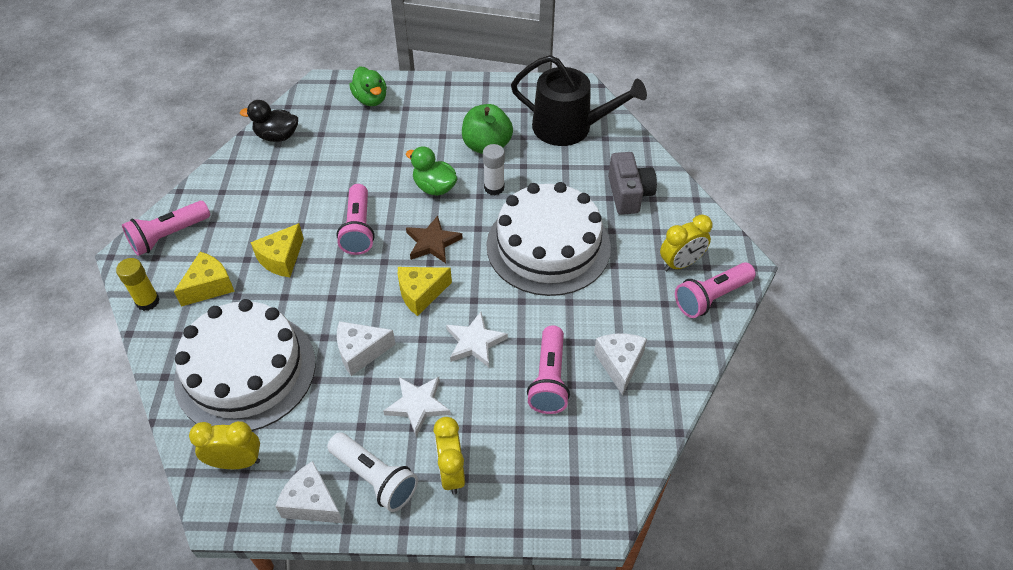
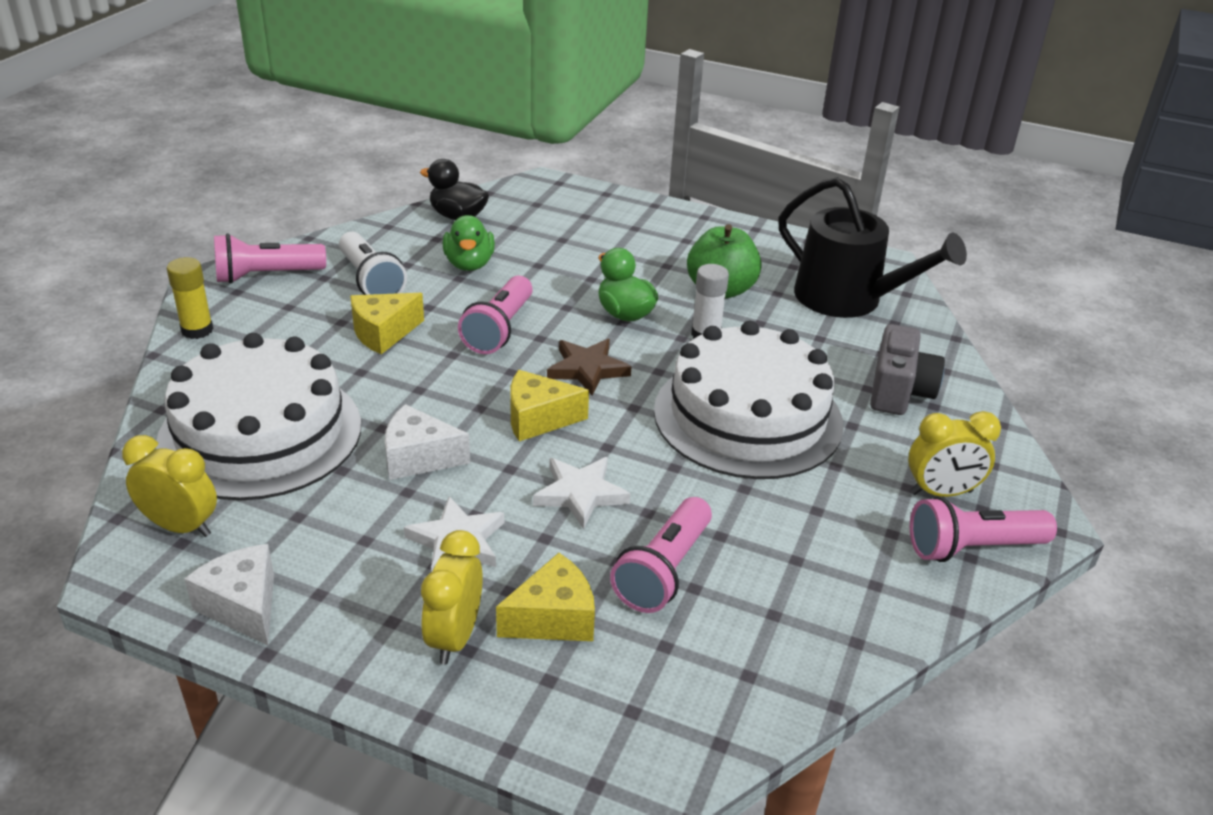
camera: 20 degrees right, 15 degrees down
(209, 286) = (278, 336): yellow cheese -> yellow cheese (553, 618)
(371, 99) = (595, 209): green duck -> green duck (469, 264)
(374, 478) = (345, 606): white flashlight -> white flashlight (370, 281)
(619, 364) = (782, 586): white cheese -> none

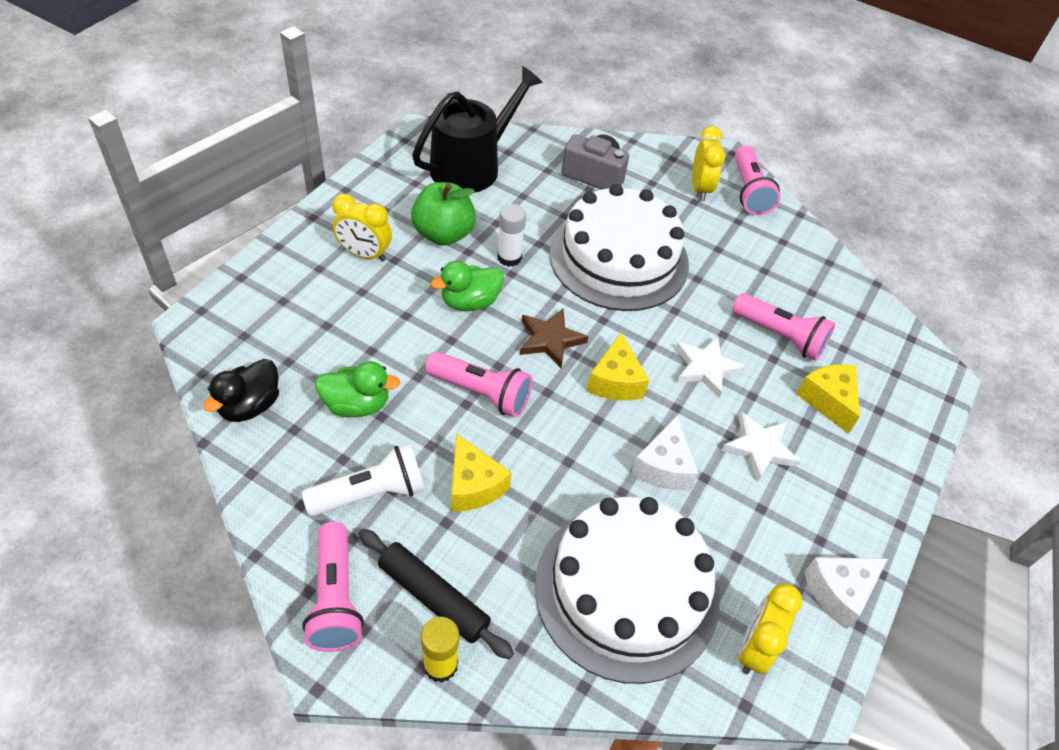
camera: 85 degrees left, 15 degrees up
(262, 321) = (433, 597): none -> black rolling pin
(454, 637) = (851, 457): yellow clock -> yellow clock (364, 254)

